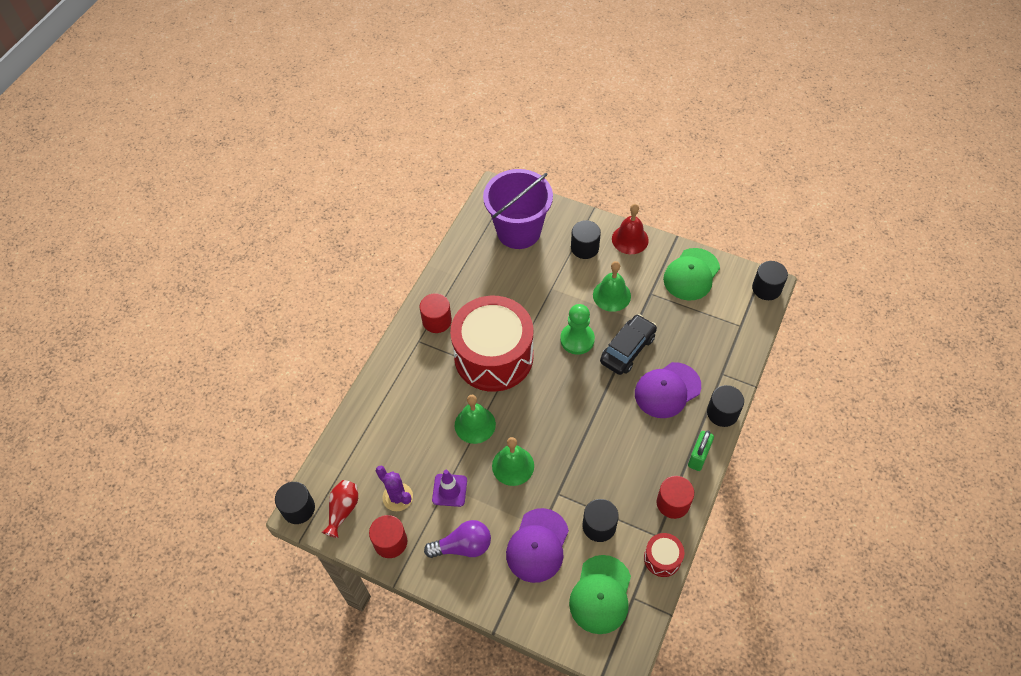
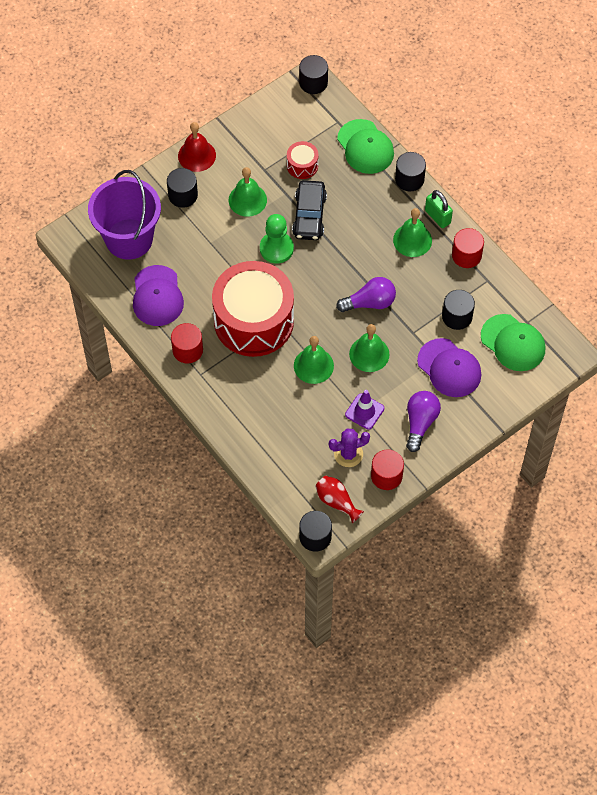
camera: 65 degrees left, 5 degrees up
(568, 441) = (370, 302): none -> purple light bulb
(627, 349) = (309, 215): black car -> black car turned 150 degrees counterclockwise
(658, 446) = (412, 240): none -> green bell
(662, 558) = (507, 286): red drum -> red drum (302, 165)
(667, 390) = (366, 207): purple cap -> purple cap (157, 296)
(691, 274) = (264, 129): green cap -> green cap (365, 147)

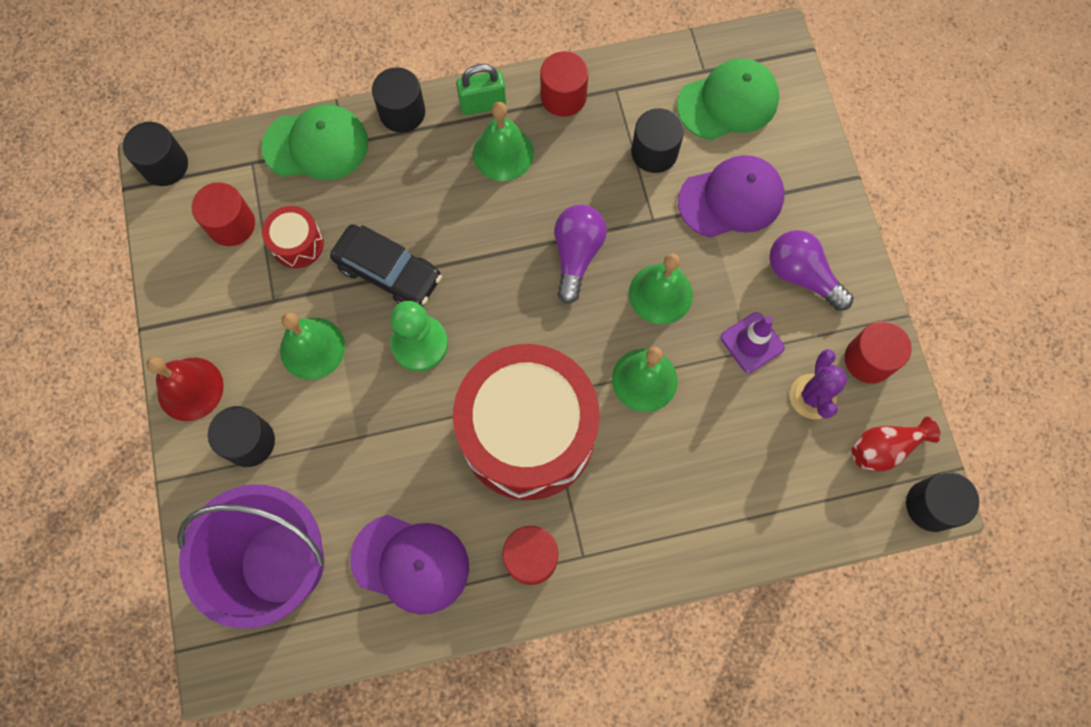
camera: 65 degrees left, 10 degrees up
(296, 130) = (231, 224): none -> red cylinder

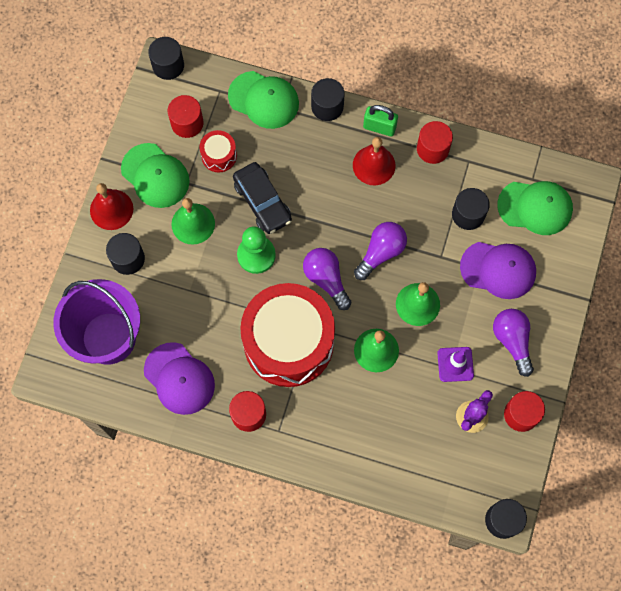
camera: 30 degrees right, 0 degrees up
(226, 313) = (155, 175): none -> green cap
(503, 153) = (374, 165): green bell -> red bell
(528, 325) = (326, 279): none -> purple light bulb
(884, 448) = (496, 471): red vase -> none

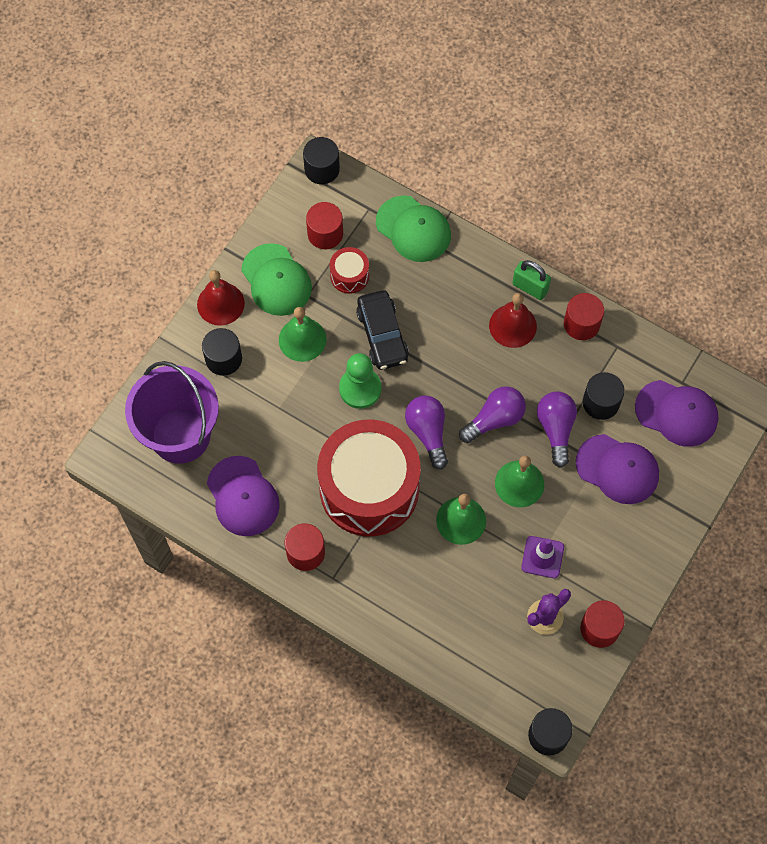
camera: 15 degrees right, 5 degrees down
(327, 106) = (479, 252): black cylinder -> none
(512, 341) = (611, 548): purple light bulb -> purple light bulb (556, 429)
(535, 207) = (676, 413): green cap -> purple cap

